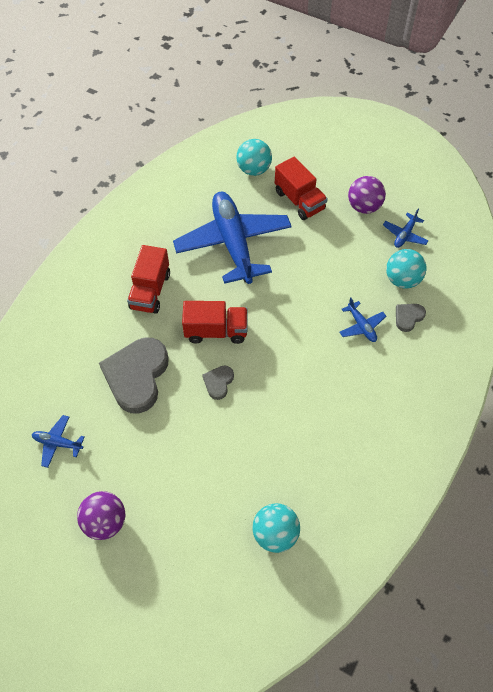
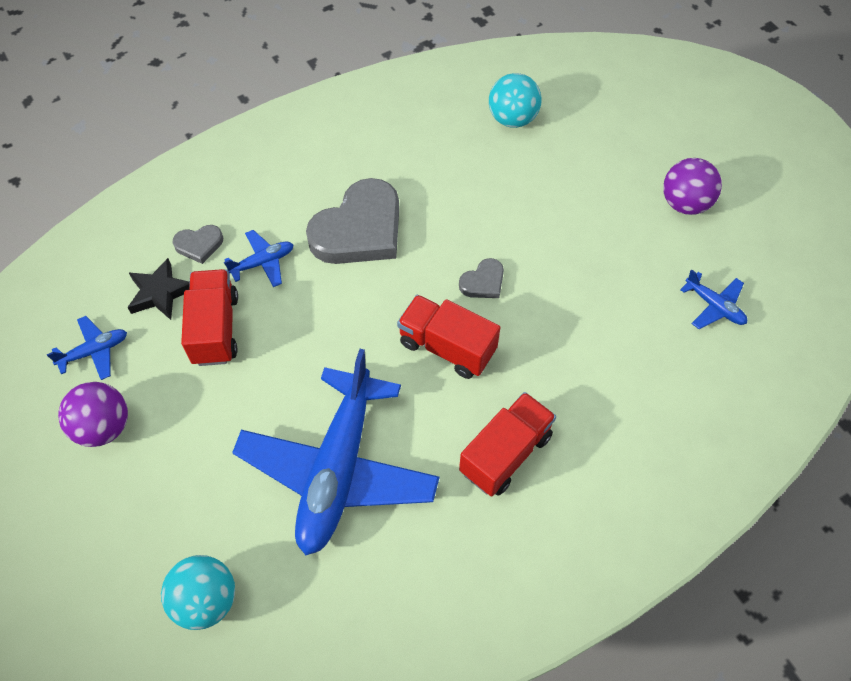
camera: 150 degrees left, 0 degrees up
(137, 376) = (582, 339): grey heart -> grey heart (359, 229)
(299, 200) = (184, 492): red truck -> red truck (215, 329)
(361, 326) = (262, 263): blue plane -> blue plane turned 60 degrees clockwise
(402, 280) = (160, 293): turquoise ball -> black star

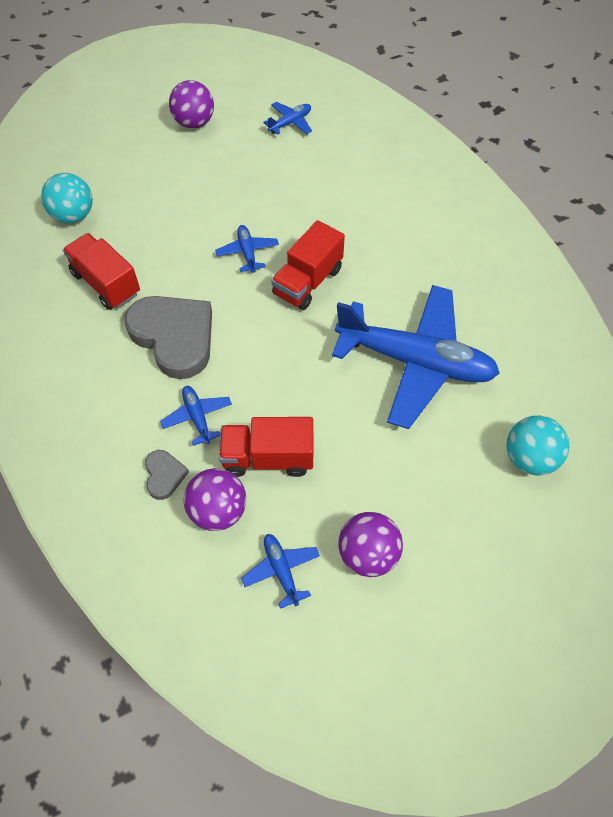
camera: 85 degrees left, 0 degrees up
(160, 293) = (218, 510): black star -> purple ball
(483, 282) = (247, 253): grey heart -> blue plane
(505, 453) = (404, 254): red truck -> red truck (106, 283)

